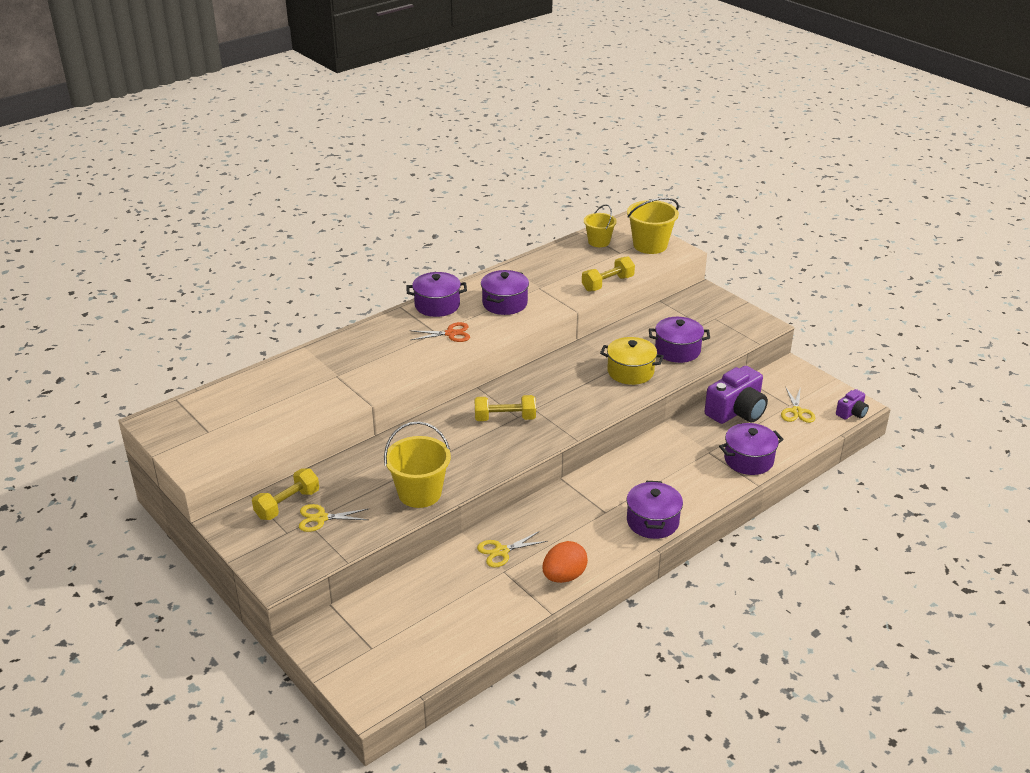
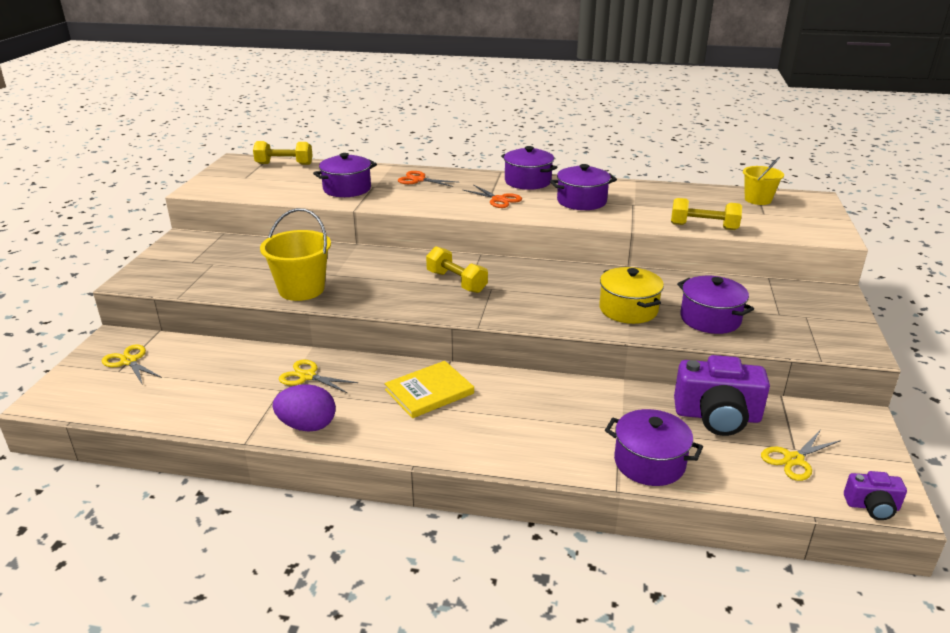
camera: 50 degrees right, 5 degrees down
(287, 504) = (226, 249): yellow dumbbell -> yellow dumbbell (284, 164)
(321, 518) = (223, 266): yellow scissors -> yellow scissors (129, 361)
(357, 349) = (419, 180): none -> orange scissors
(564, 576) = (307, 426): orange egg -> purple egg
(586, 505) = (429, 392): none -> yellow book
(650, 245) = (809, 221): yellow bucket -> none
(652, 521) = (454, 443): purple pot -> purple pot (347, 189)

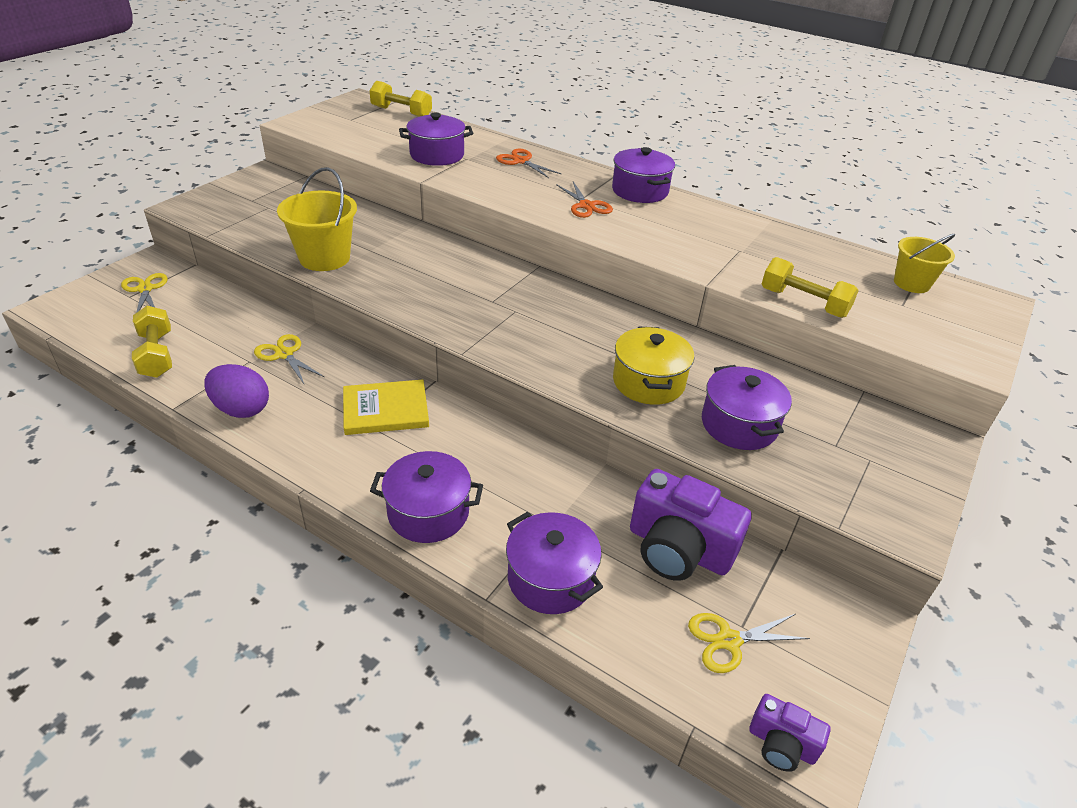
camera: 20 degrees right, 10 degrees up
(456, 282) = (485, 292): yellow dumbbell -> yellow dumbbell (157, 355)
(581, 201) = (680, 231): purple pot -> purple pot (428, 512)

